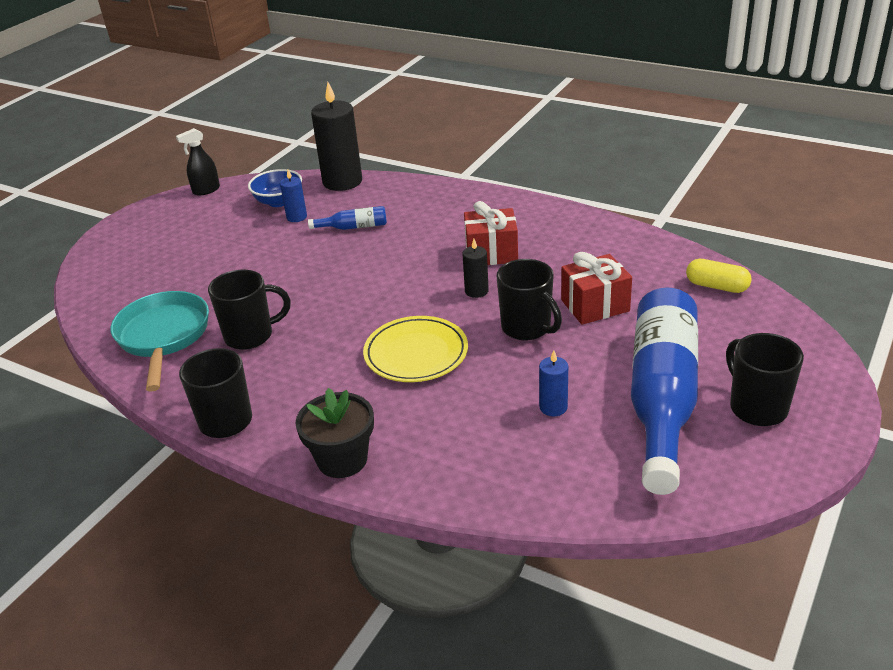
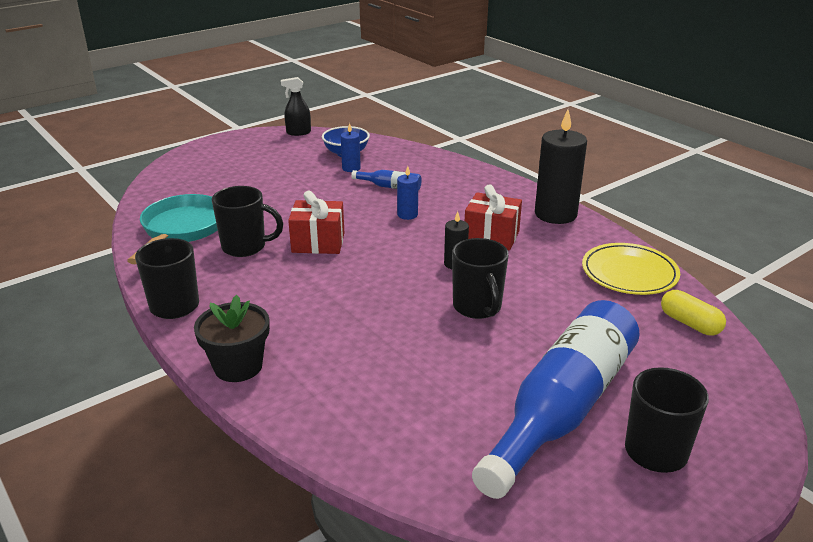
camera: 20 degrees right, 5 degrees down
(342, 181) = (408, 151): black candle -> black candle (555, 214)
(416, 353) = (365, 300): yellow plate -> yellow plate (629, 273)
(553, 407) = (451, 383): blue candle -> blue candle (407, 215)
(595, 305) = (555, 306): red gift -> red gift (318, 243)

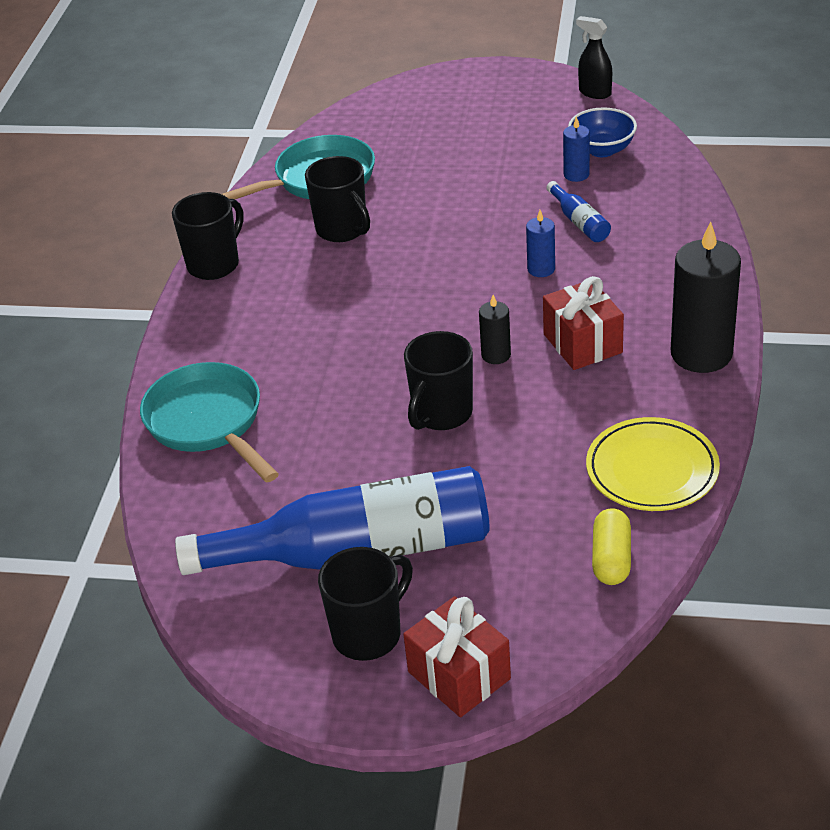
camera: 50 degrees right, 10 degrees up
(238, 366) = (185, 352): black flower pot -> none
(318, 243) = (409, 259): red gift -> red gift (459, 675)
(329, 398) = (208, 422): none -> turquoise pan

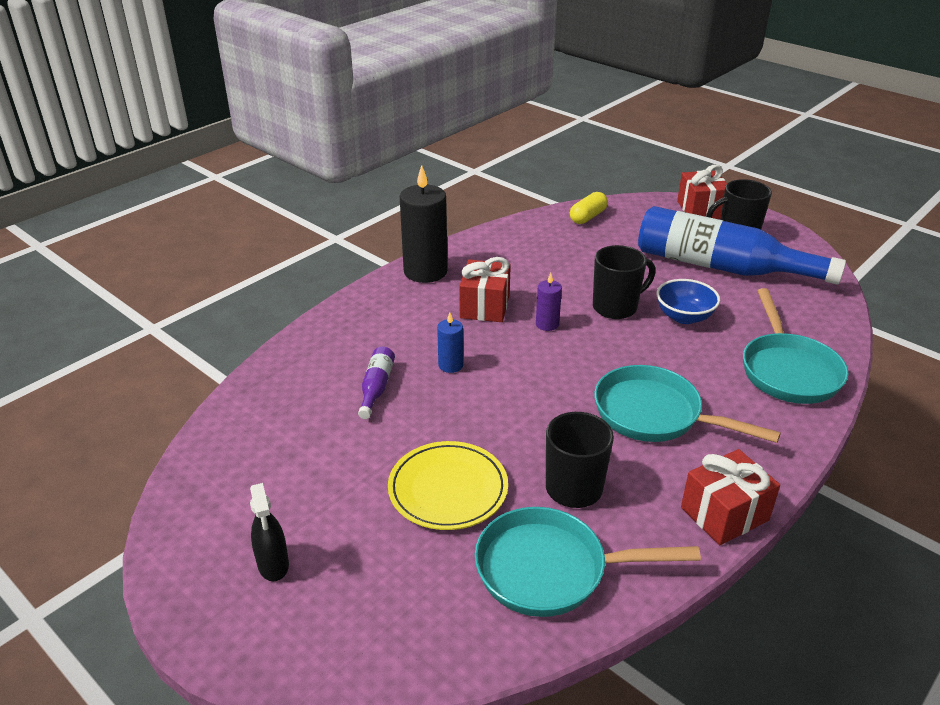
camera: 150 degrees left, 5 degrees down
(215, 264) = (724, 514): black mug -> red gift
(317, 313) = (654, 414): none -> turquoise pan
(496, 355) = (547, 324): black candle -> purple candle
(576, 174) = (320, 432): blue candle -> none
(579, 222) = (376, 387): blue bottle -> purple bottle
(594, 92) = (169, 520): black spray bottle -> black spray bottle (273, 565)
(602, 149) = (265, 445): blue bowl -> blue bowl (684, 317)
(652, 469) = (525, 237): yellow plate -> yellow plate (448, 489)

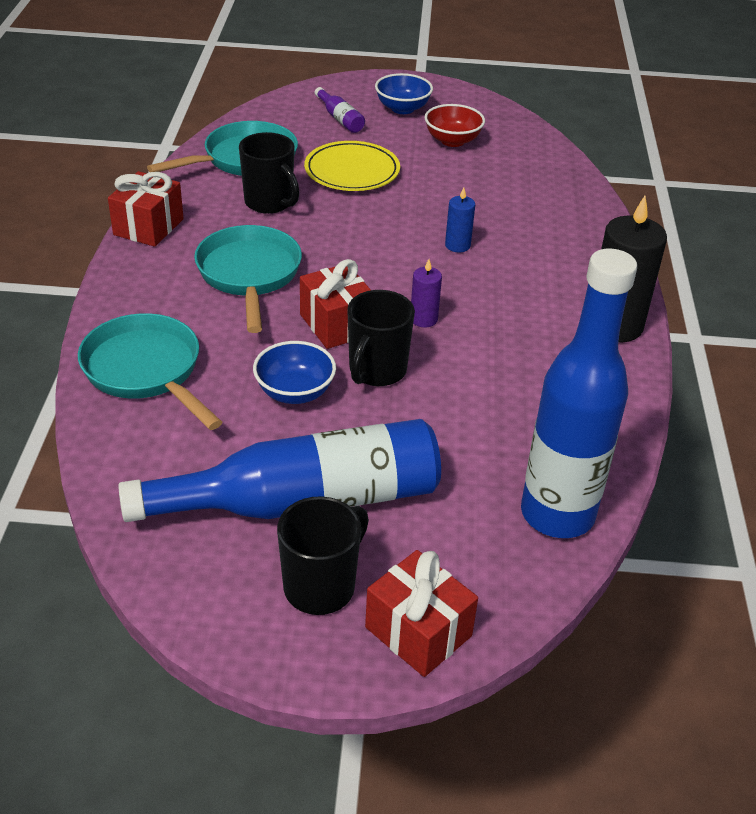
camera: 140 degrees right, 5 degrees up
(273, 565) = (402, 108): black spray bottle -> blue bowl
(293, 480) = (452, 141): none -> red bowl
(376, 387) = (487, 207): purple bottle -> purple bottle (340, 118)
(485, 306) = (504, 312): red gift -> red gift (337, 324)
(587, 217) = (557, 514): yellow capsule -> blue bottle
(654, 414) = (249, 275): turquoise pan -> turquoise pan turned 90 degrees counterclockwise

